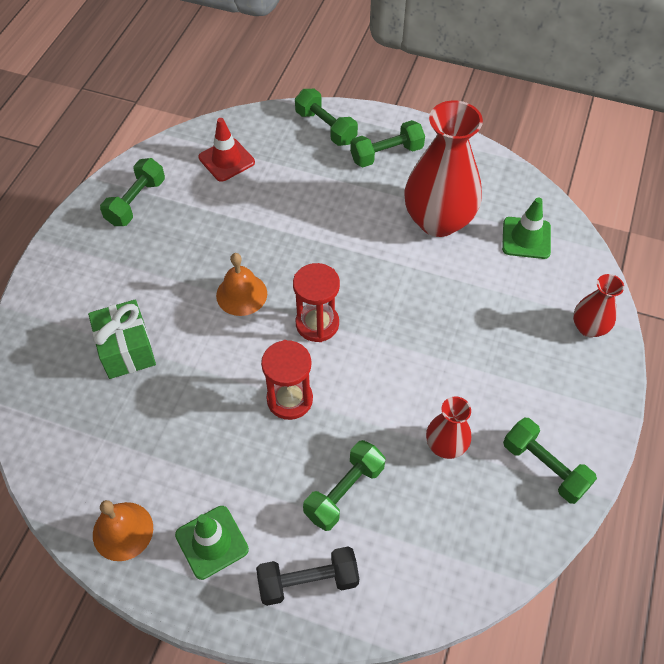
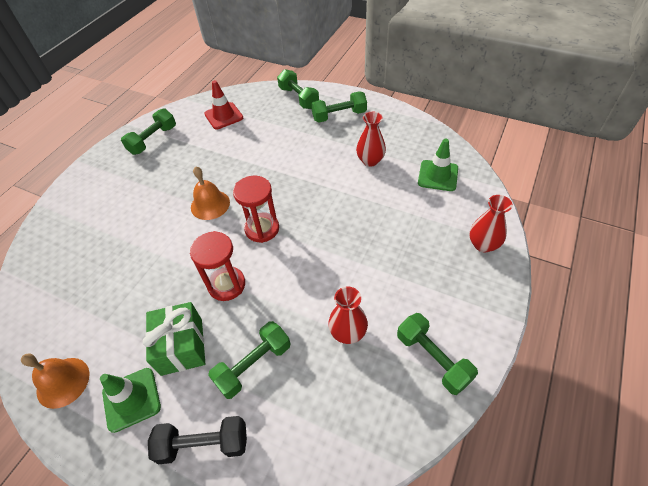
camera: 10 degrees right, 5 degrees down
(126, 349) = (113, 239): green gift -> green gift (182, 346)
(438, 220) = (370, 161): red vase -> red vase, size x0.50

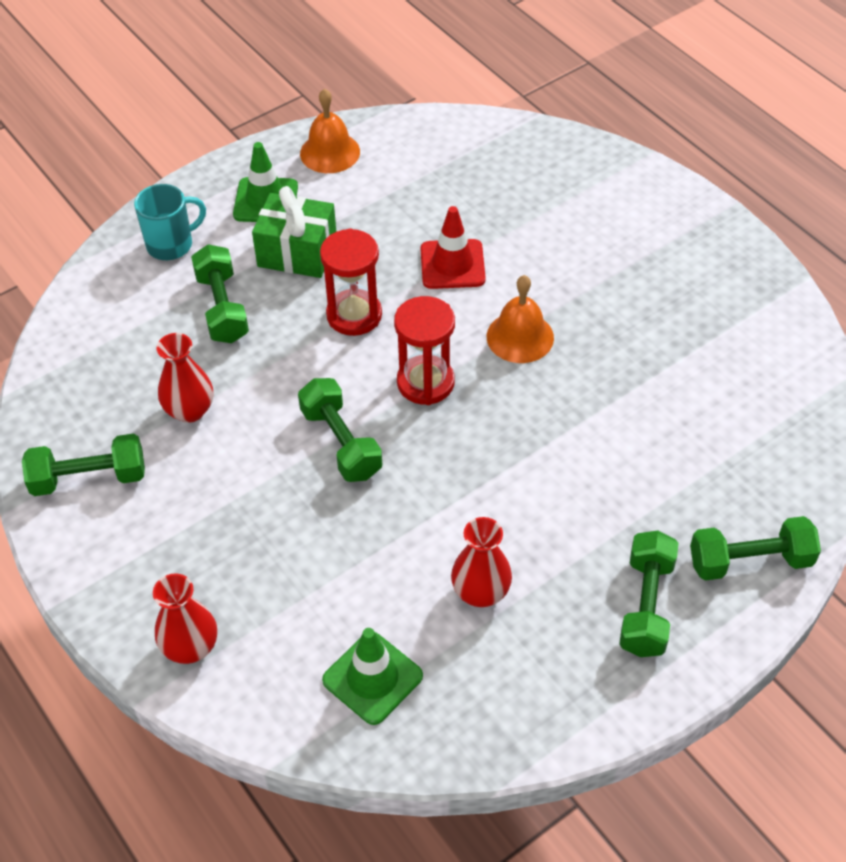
camera: 115 degrees right, 0 degrees up
(153, 140) = (735, 303): green dumbbell -> green dumbbell (341, 443)
(203, 444) = (171, 244): black dumbbell -> turquoise mug
(224, 116) = (754, 418): red traffic cone -> red traffic cone (452, 264)

